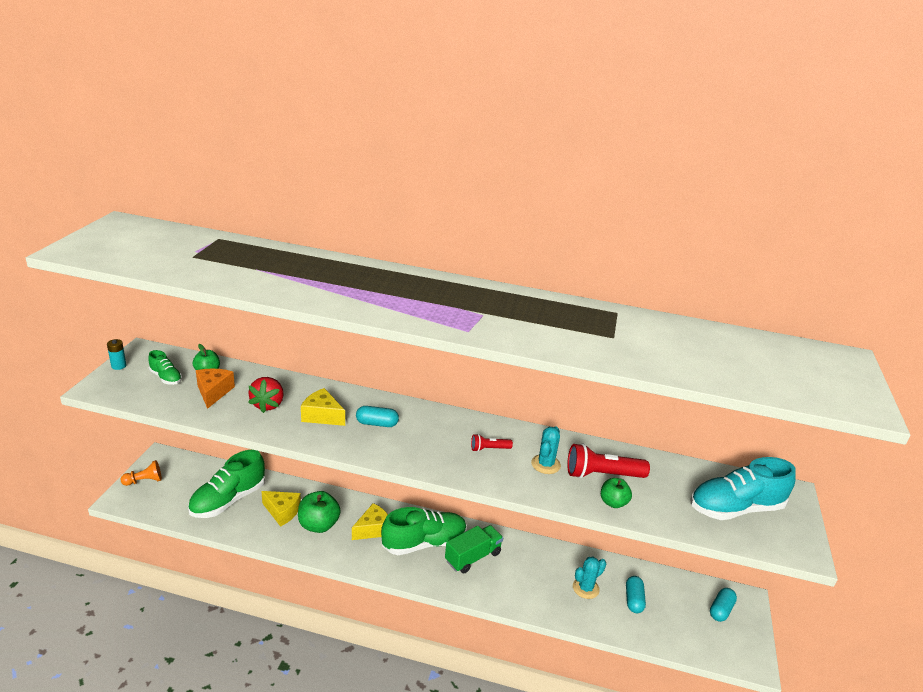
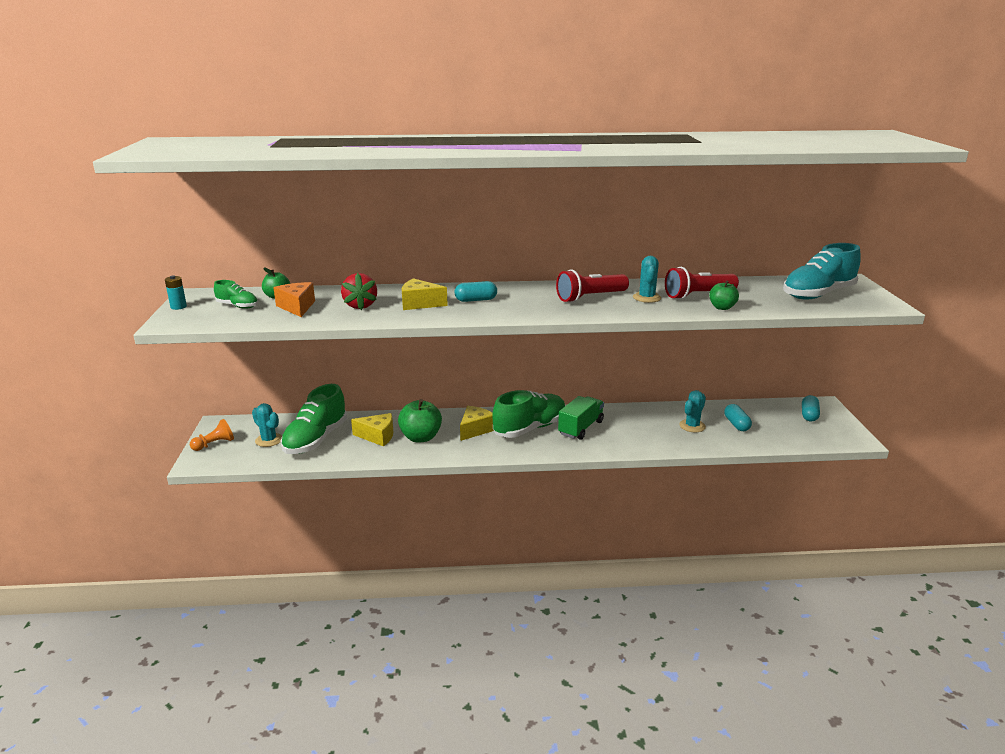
camera: 15 degrees left, 5 degrees down
(190, 489) = (269, 440): none -> turquoise cactus
(489, 449) = (590, 297): red flashlight -> red flashlight, size x1.90

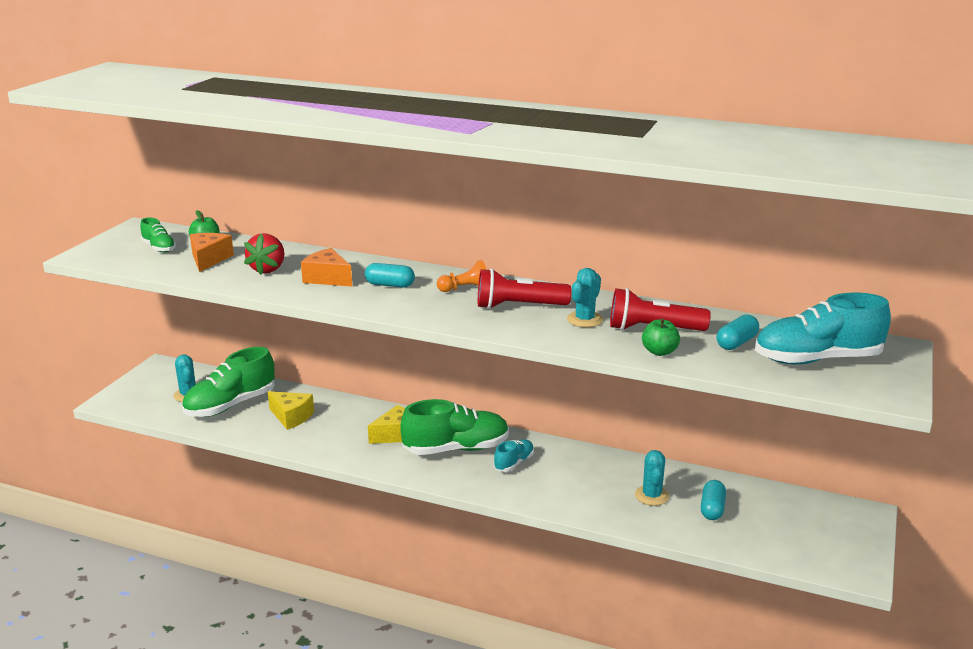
camera: 25 degrees right, 0 degrees up
(178, 307) = (109, 239): turquoise battery -> none
(214, 444) = (138, 386): orange pawn -> orange pawn (465, 289)
(419, 304) = (327, 278): yellow cheese -> orange cheese
(421, 437) = (332, 429): green apple -> none
(581, 428) = (514, 463): green truck -> turquoise shoe
(692, 426) = (651, 496): turquoise cactus -> turquoise cactus turned 60 degrees counterclockwise
(809, 415) = (827, 522): turquoise capsule -> turquoise capsule (736, 343)

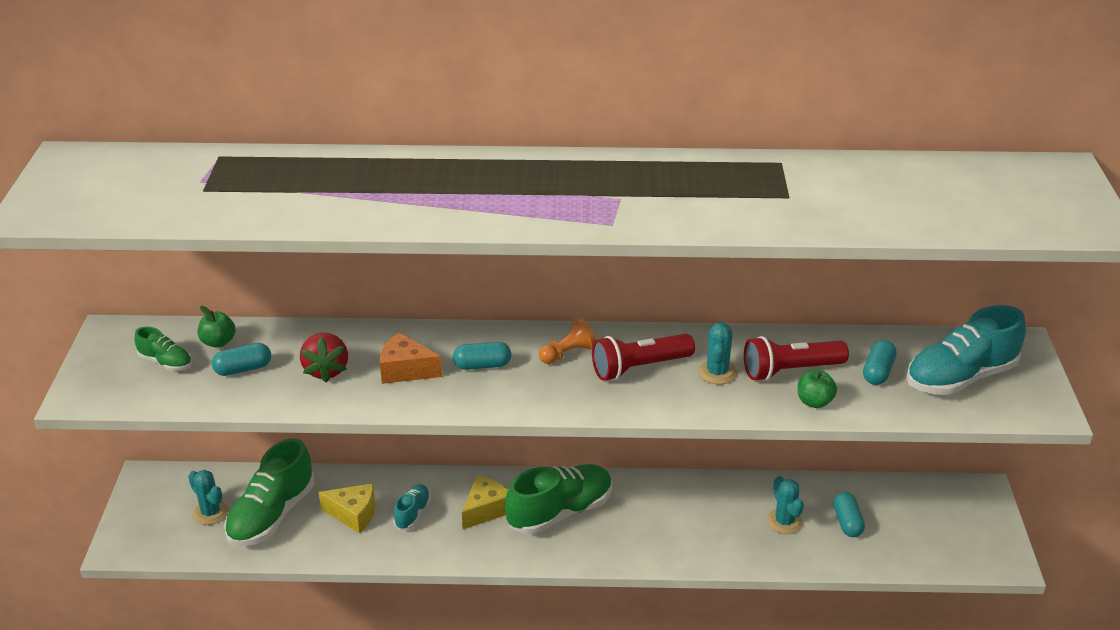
camera: 20 degrees left, 10 degrees up
(209, 259) = (243, 369): orange cheese -> turquoise capsule
(514, 463) = (629, 516): turquoise shoe -> turquoise shoe (412, 513)

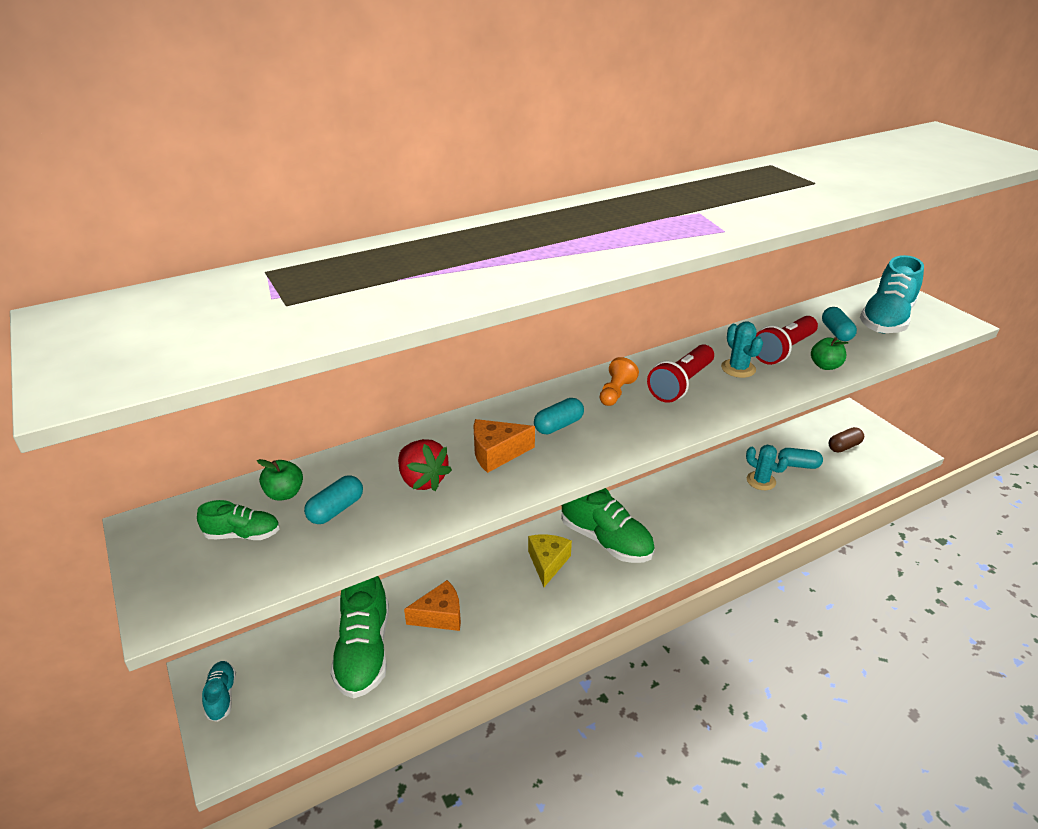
camera: 30 degrees left, 0 degrees up
(210, 512) = (300, 675): turquoise cactus -> none
(354, 514) = (440, 616): yellow cheese -> orange cheese
(412, 513) = (491, 592): turquoise shoe -> turquoise shoe (222, 696)
(560, 512) = (606, 540): green shoe -> green shoe turned 105 degrees clockwise
(847, 522) = (798, 465): turquoise capsule -> turquoise capsule turned 45 degrees counterclockwise
(928, 524) = (844, 446): none -> brown capsule

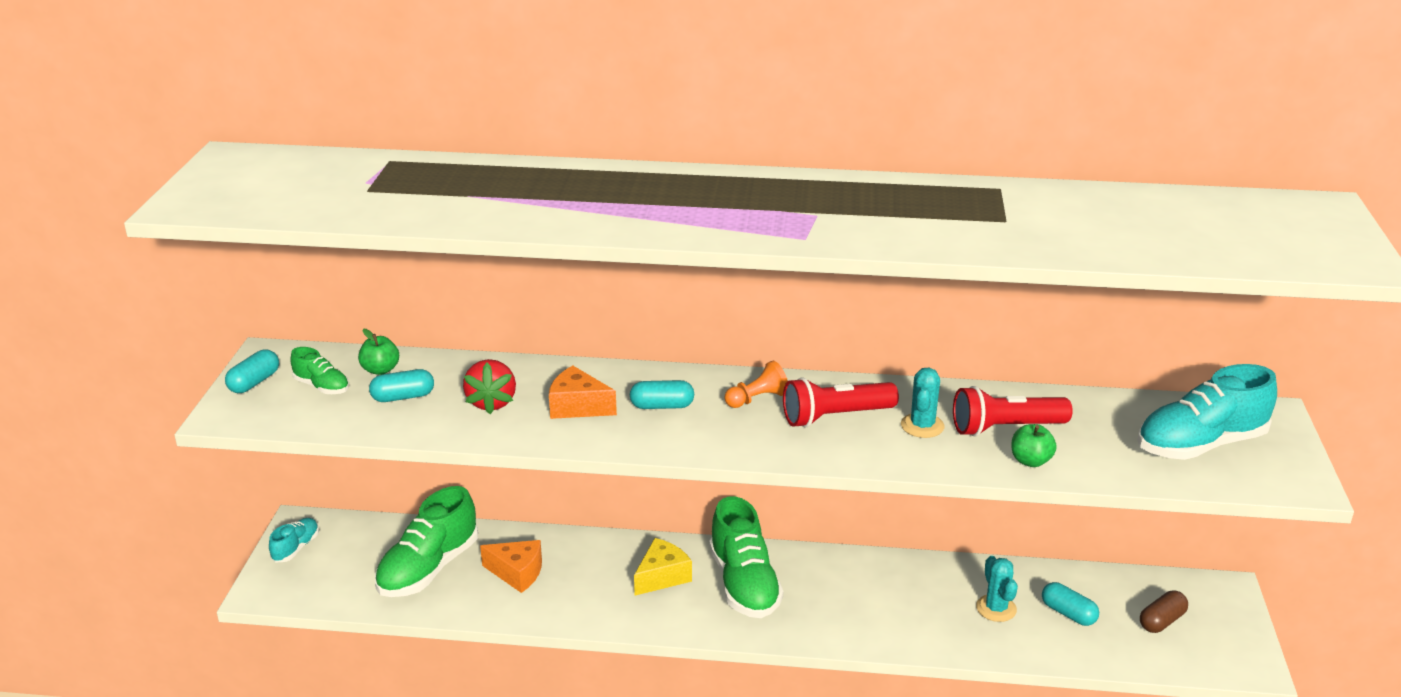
camera: 35 degrees right, 5 degrees down
(836, 332) = (1105, 434): turquoise capsule -> turquoise capsule (254, 382)
(844, 446) = (1161, 621): brown capsule -> brown capsule turned 45 degrees counterclockwise

